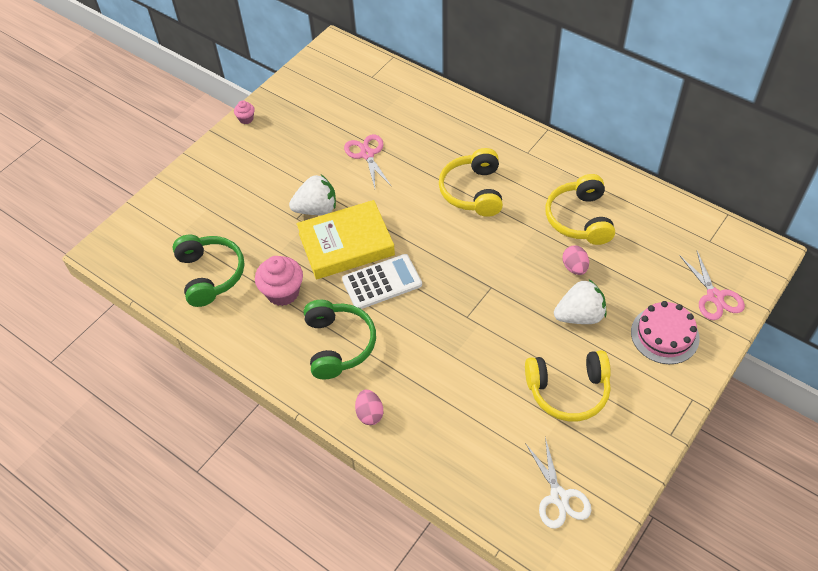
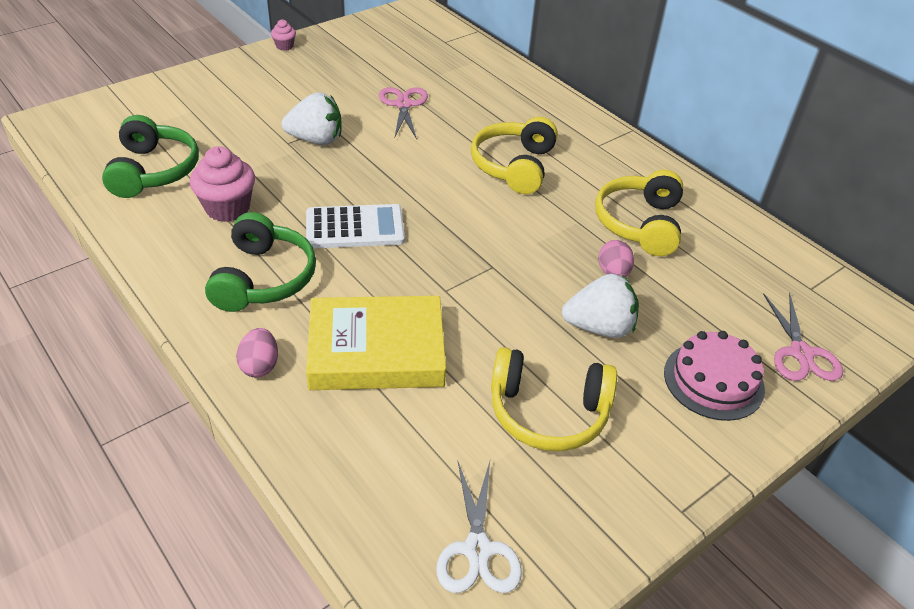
camera: 10 degrees right, 10 degrees down
(346, 244) = (332, 180): yellow book -> yellow book (376, 351)

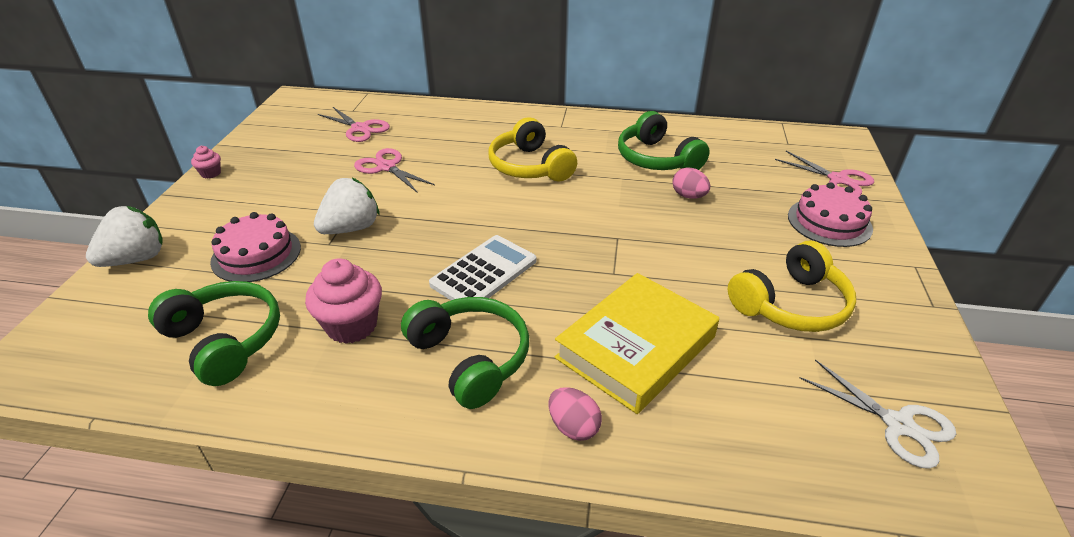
camera: 40 degrees left, 5 degrees down
(237, 124) = (256, 254): none -> pink cake
(429, 61) = (360, 128): none -> pink scissors
(599, 327) = (733, 233): white strawberry -> white strawberry (136, 259)
(639, 224) = (656, 159): yellow headphones -> green headphones

